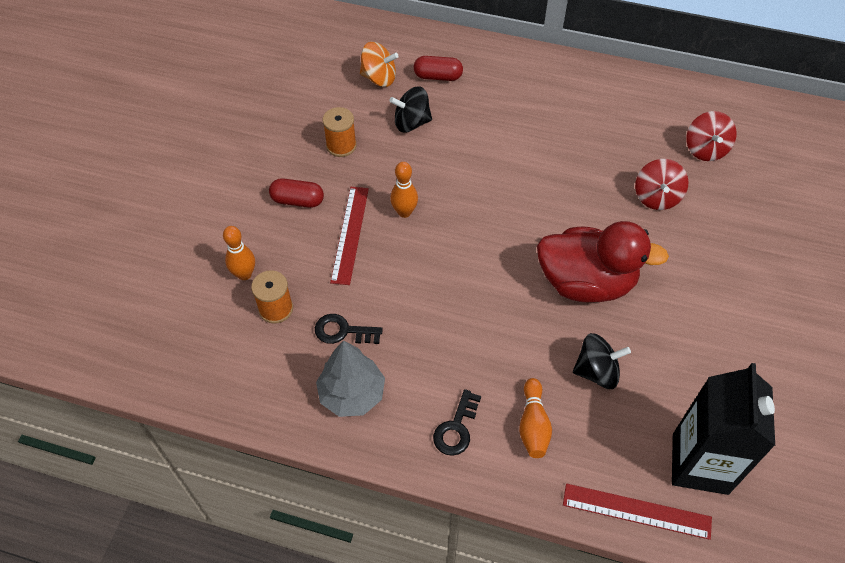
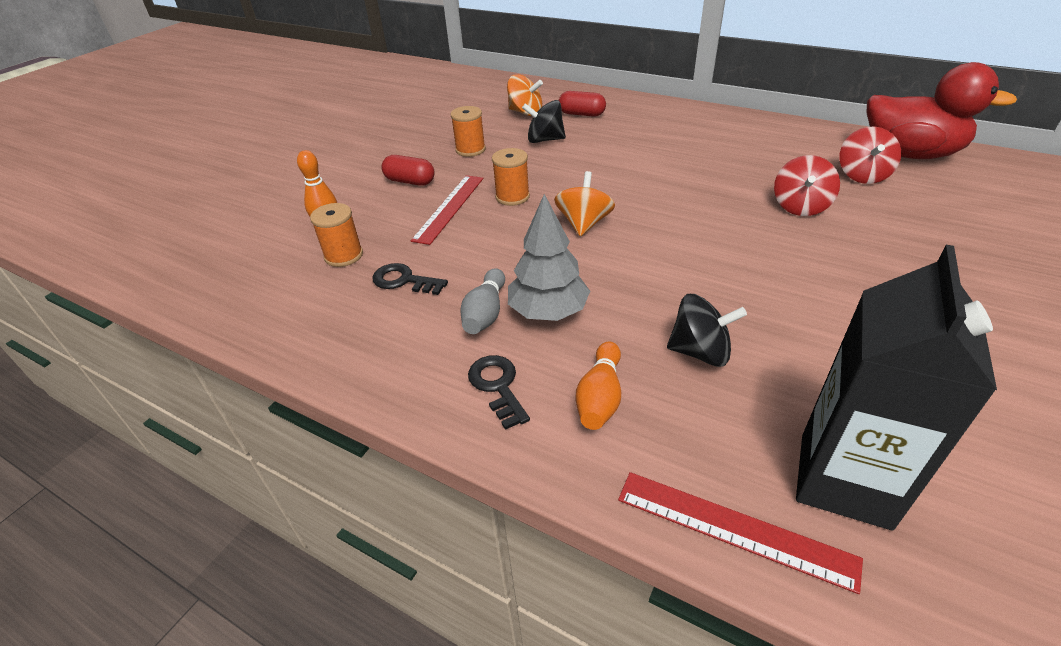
camera: 15 degrees right, 15 degrees down
(352, 394) = (386, 336): grey tree -> grey tree (548, 311)
(404, 212) = (512, 197): orange bowling pin -> orange spool
(424, 357) = (485, 313): none -> grey bowling pin
(456, 428) = (497, 386): black key -> black key turned 120 degrees clockwise
(478, 241) = (584, 224): none -> orange spinning top
(586, 282) = (702, 268): red duck -> red duck (910, 154)

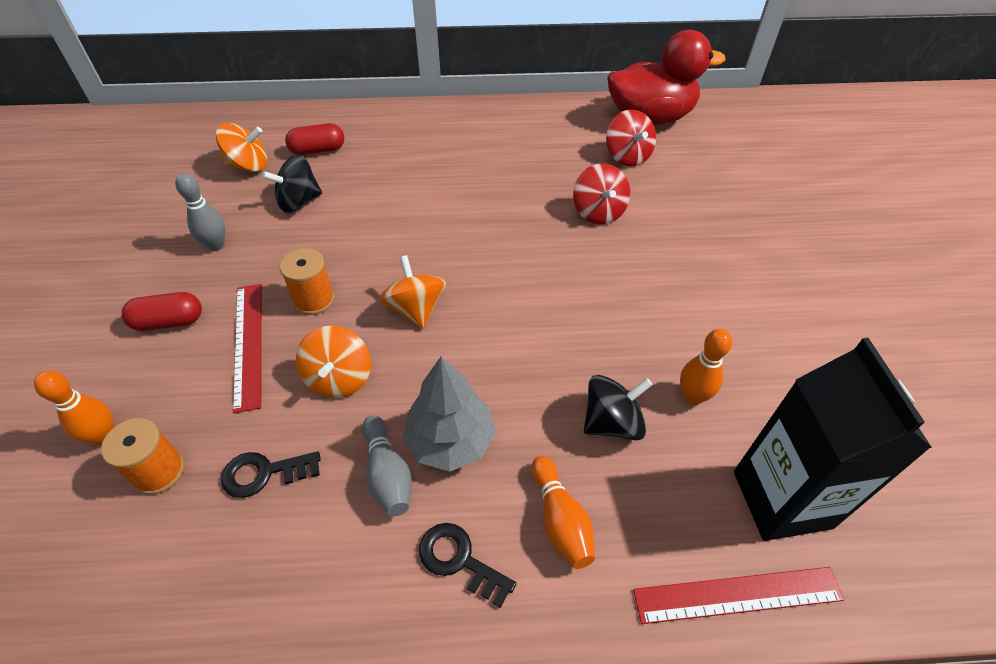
camera: 35 degrees left, 10 degrees up
(470, 150) = (216, 245): orange spool -> grey bowling pin
(495, 246) = (339, 378): none -> orange spinning top
(800, 364) = (692, 397): none -> orange bowling pin

